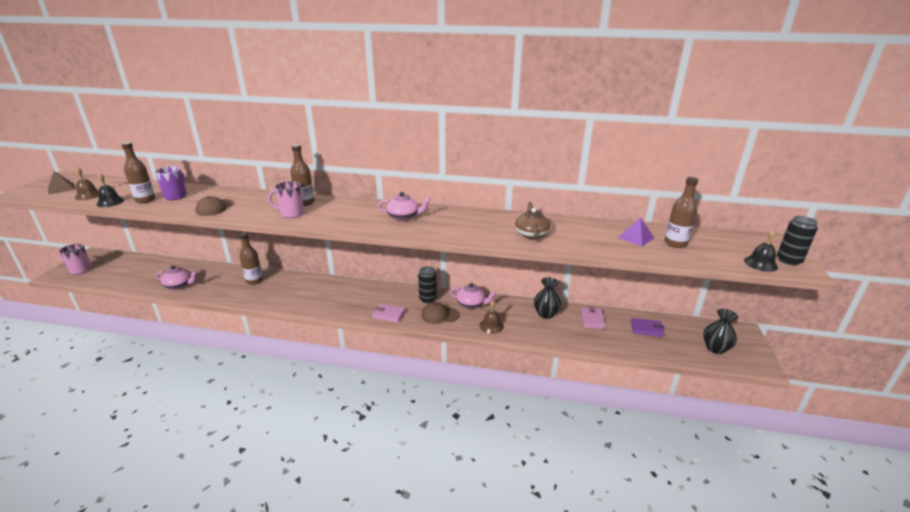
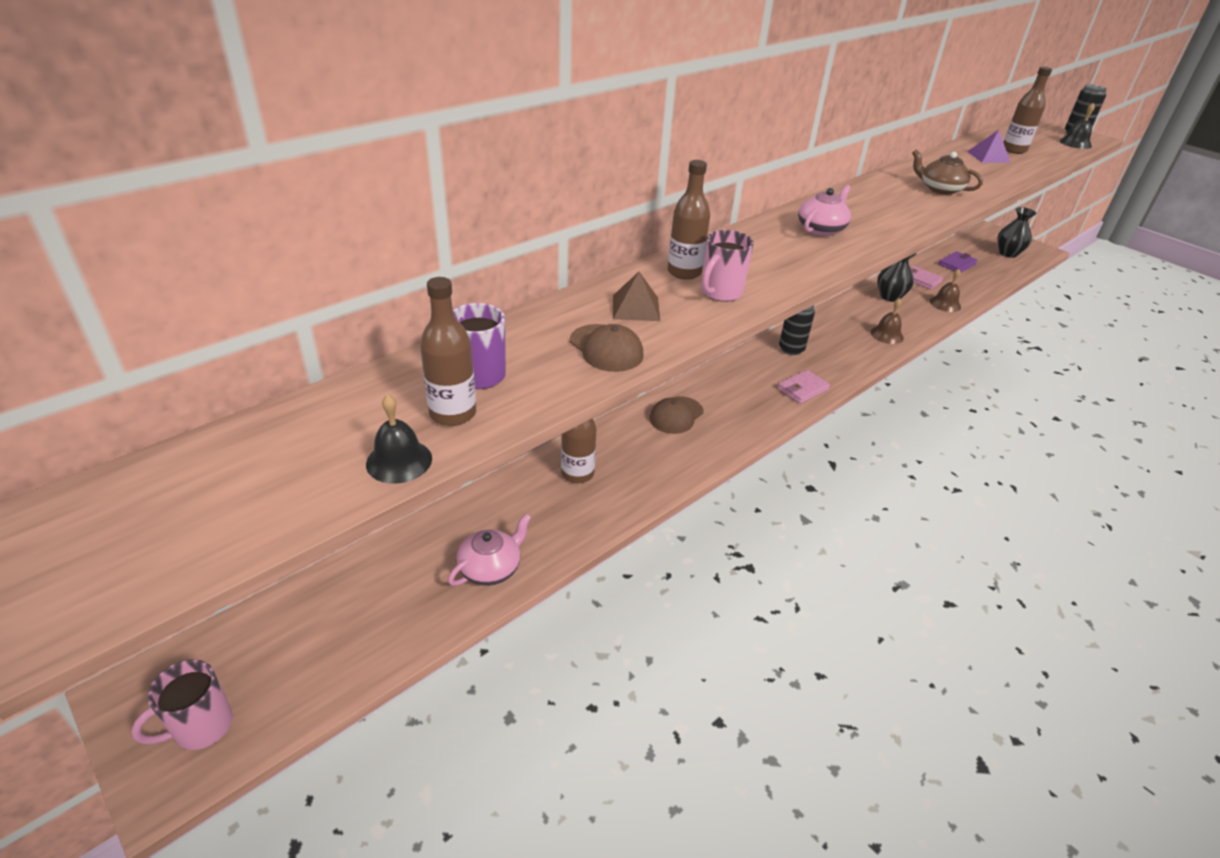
camera: 55 degrees left, 10 degrees up
(61, 188) = (149, 530): brown pyramid -> brown pyramid (636, 308)
(88, 195) = (293, 488): brown bell -> brown bell (945, 304)
(439, 315) = (836, 356): brown cap -> brown cap (676, 415)
(471, 304) = (830, 327): pink teapot -> none

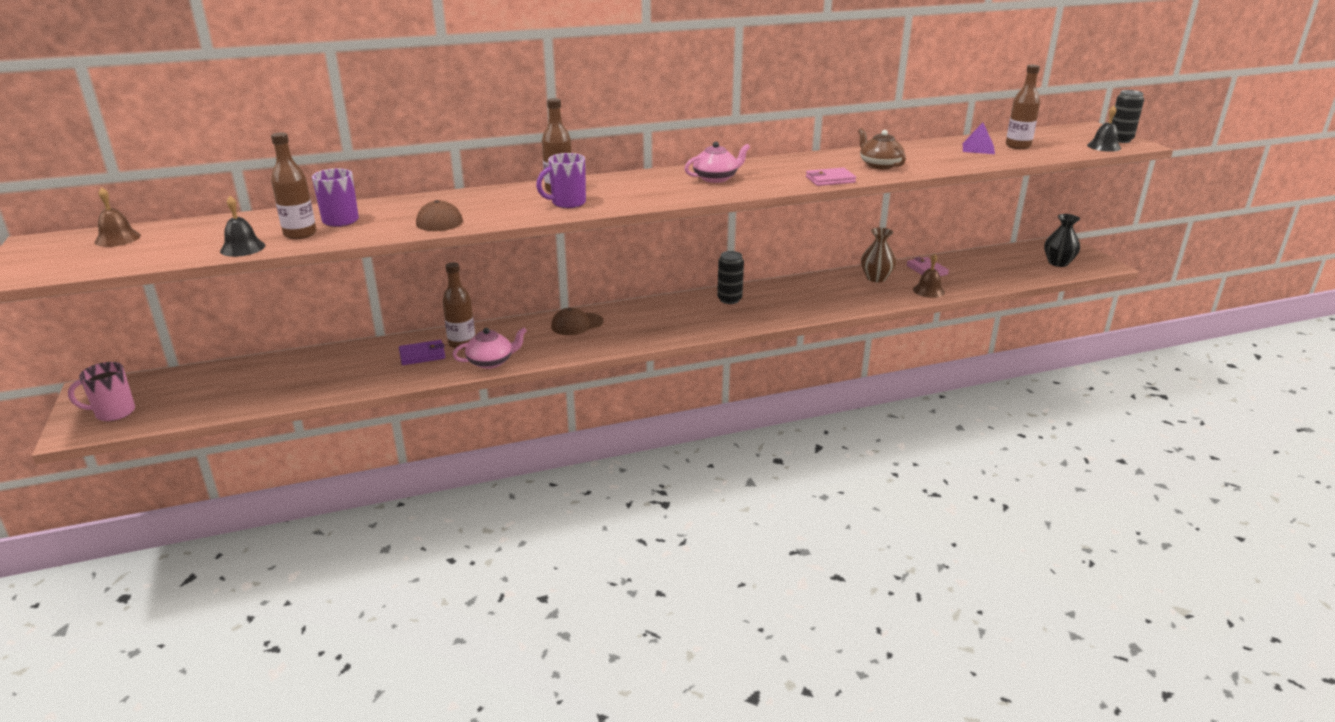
camera: 25 degrees right, 10 degrees down
(491, 568) = (347, 380): pink teapot -> pink teapot (491, 362)
(636, 308) = (492, 203): brown pyramid -> none
(720, 293) = (567, 203): pink mug -> purple mug
(802, 389) = (705, 326): pink wallet -> pink wallet (830, 180)
(887, 335) = (835, 303): brown bell -> brown bell (117, 238)
(890, 297) = (876, 278): black vase -> brown vase
(957, 264) = (984, 264): purple wallet -> purple wallet (422, 355)

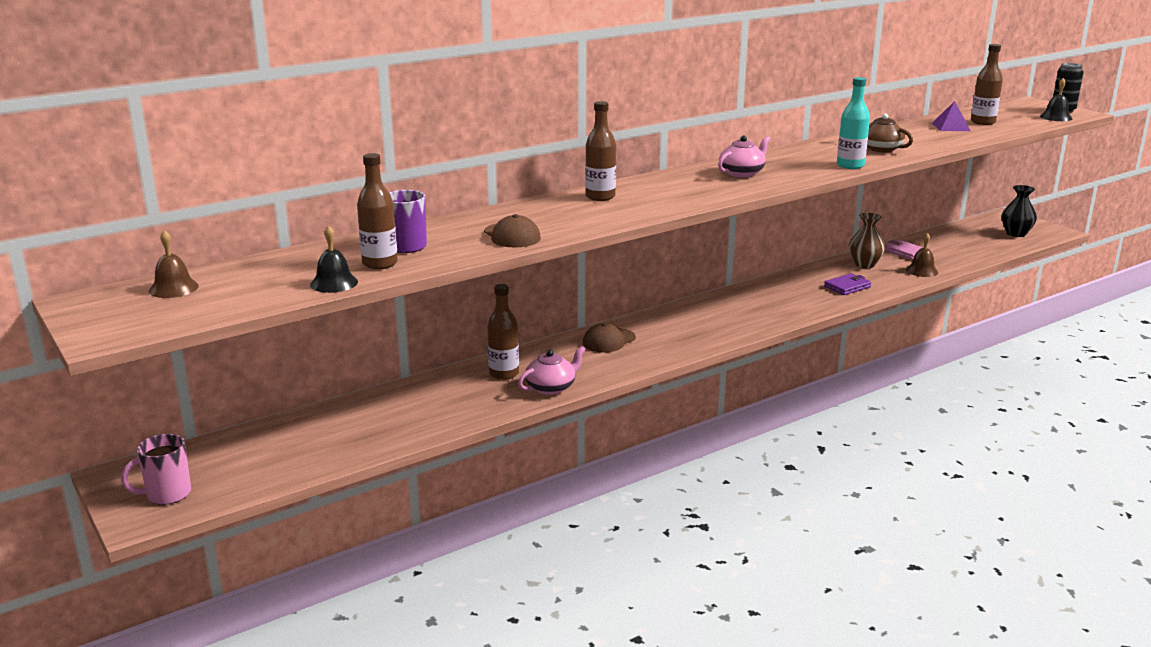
camera: 15 degrees left, 5 degrees down
(422, 355) = (471, 390): purple wallet -> purple wallet (847, 287)
(567, 203) = (624, 208): purple mug -> none
(729, 299) = (741, 299): black can -> none
(830, 180) = (850, 165): pink wallet -> turquoise bottle

